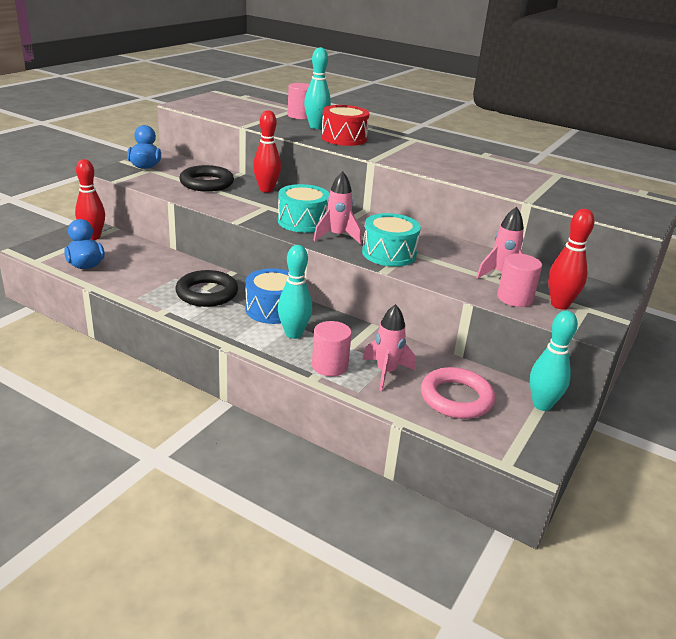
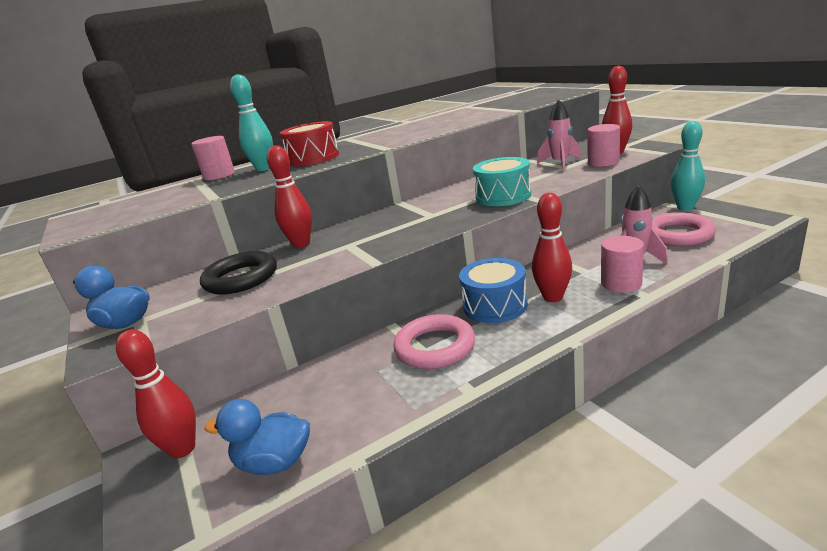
camera: 55 degrees left, 5 degrees down
(207, 293) = (435, 347): black ring -> pink ring
(293, 334) = (553, 297): turquoise bowling pin -> red bowling pin
(303, 222) = (404, 228): turquoise drum -> none
(337, 236) = (452, 214): pink rocket -> none

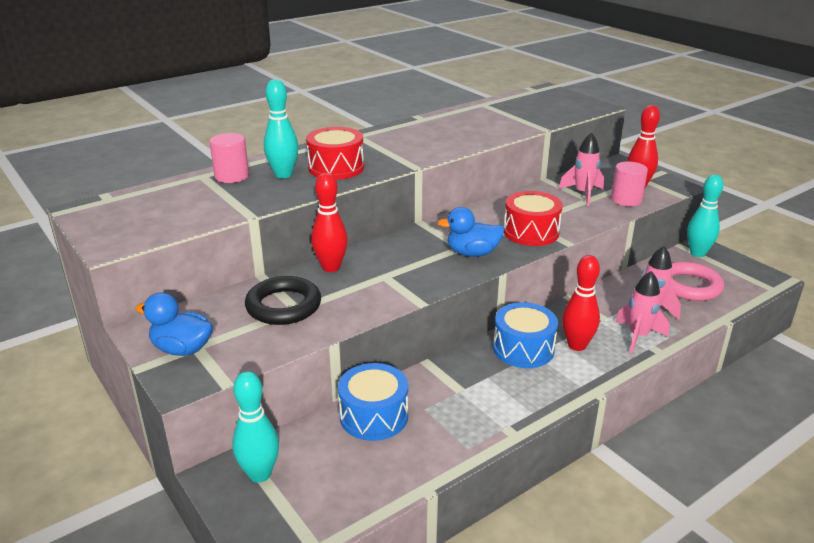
camera: 10 degrees left, 5 degrees up
(183, 449) = (260, 474): red bowling pin -> turquoise bowling pin
(274, 462) = (354, 490): blue duck -> blue duck (472, 253)
(323, 381) = (374, 416): none -> blue drum
(435, 347) = (474, 389): pink ring -> none
(503, 196) = (531, 232): turquoise drum -> red drum
(621, 283) = (638, 336): pink cylinder -> pink rocket

